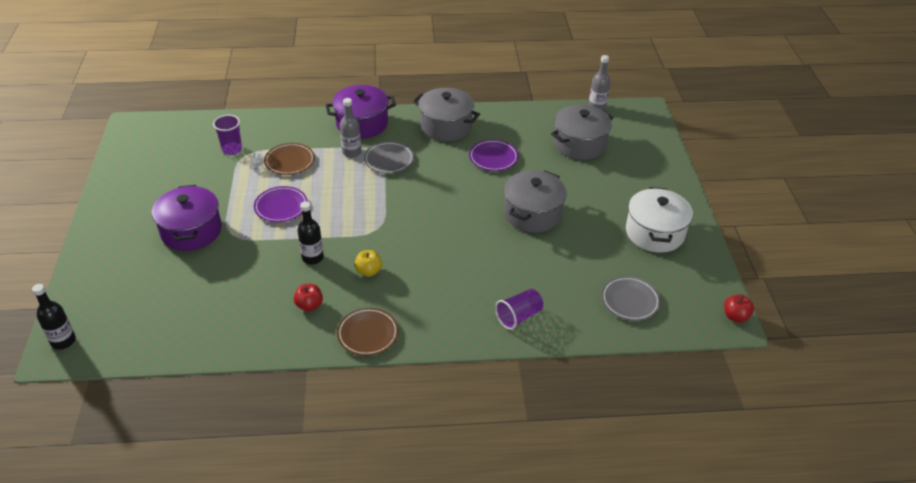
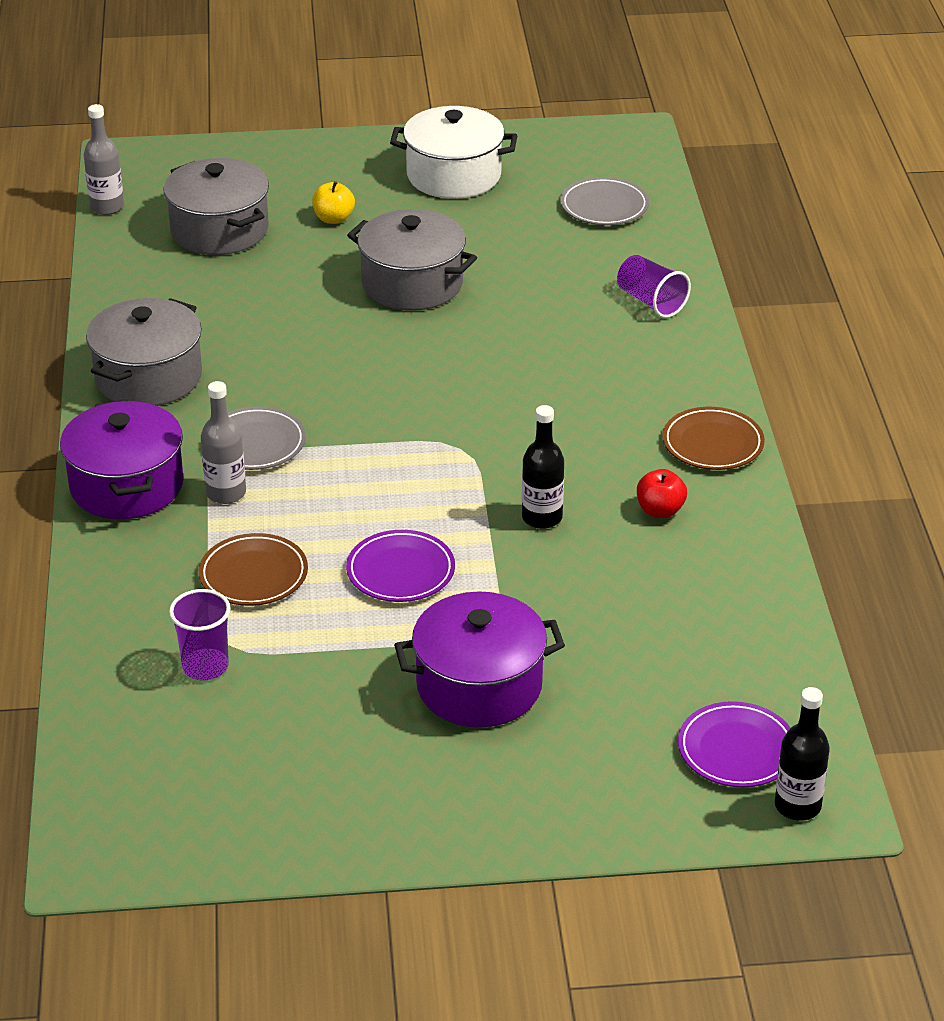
camera: 90 degrees left, 5 degrees down
(368, 271) = (570, 451): yellow apple -> yellow apple (333, 219)
(493, 158) = (255, 322): purple plate -> purple plate (736, 750)
(735, 316) = (622, 129): red apple -> none

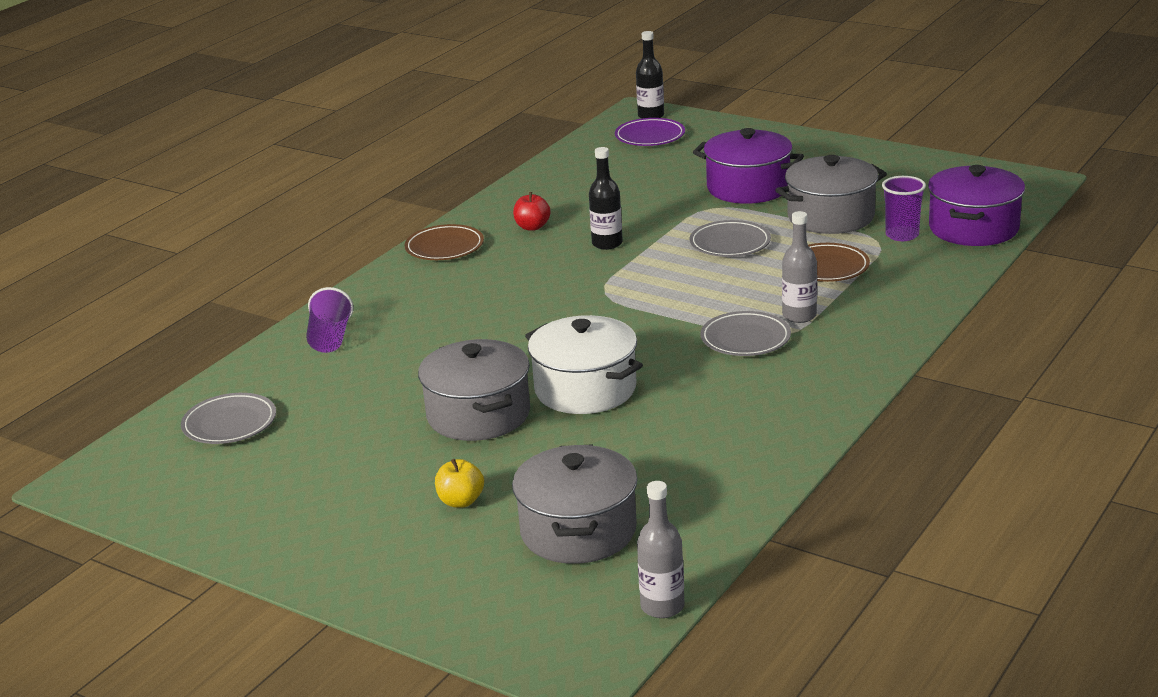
camera: 140 degrees left, 10 degrees down
(127, 485) = (869, 342): purple pot -> purple pot (973, 228)
(148, 377) = (782, 413): grey pot -> grey pot (831, 217)
(400, 571) = (730, 243): purple plate -> grey plate
(454, 175) = (295, 504): white pot -> white pot (585, 389)

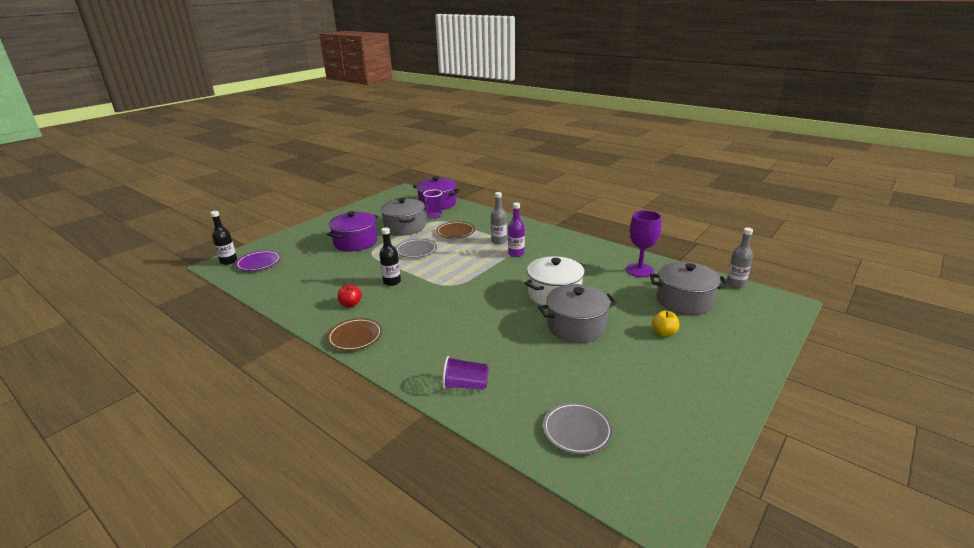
camera: 85 degrees left, 0 degrees up
(703, 482) = (639, 270): none -> purple goblet
(745, 339) = (516, 253): grey plate -> purple bottle

